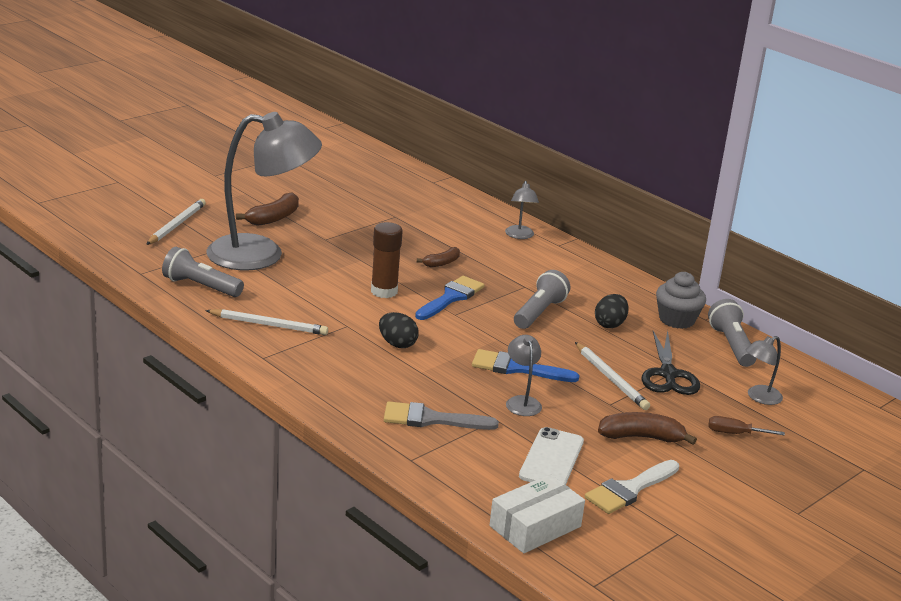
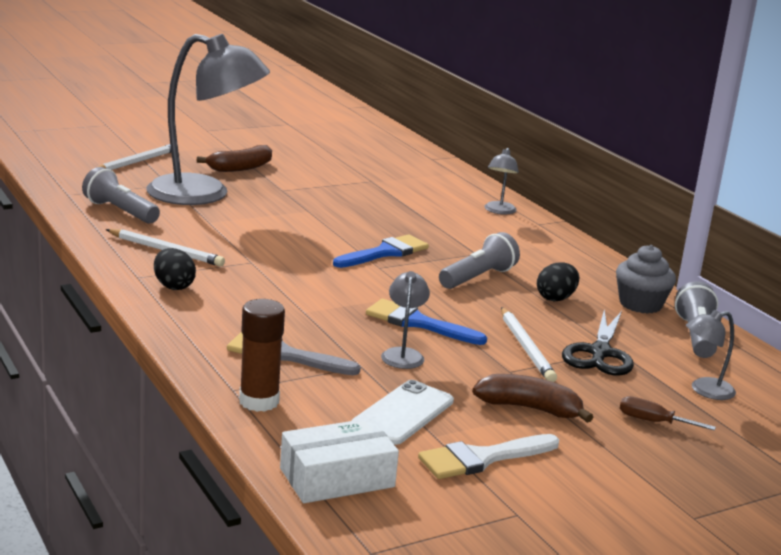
camera: 15 degrees right, 5 degrees down
(384, 291) = (313, 239): brown glue stick -> brown glue stick (259, 401)
(397, 344) = (295, 284): black egg -> black egg (173, 286)
(441, 263) = (395, 223): brown banana -> none

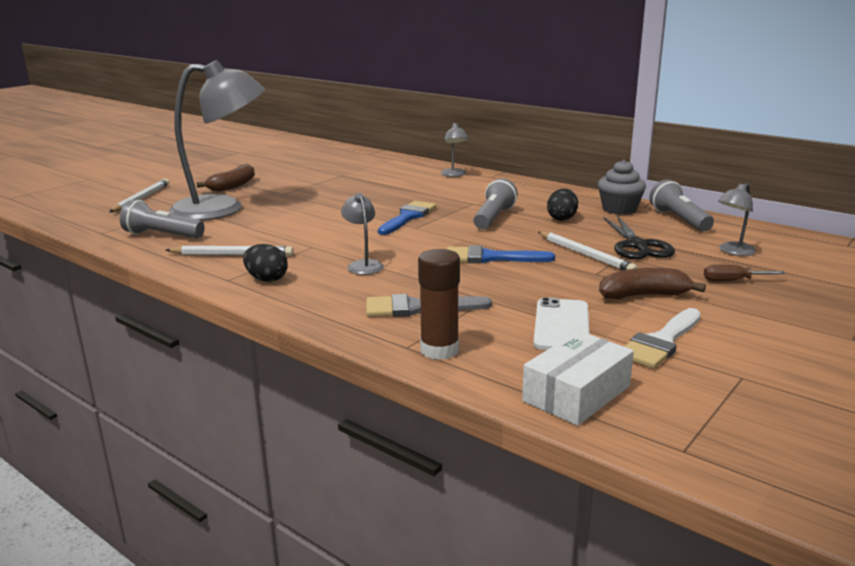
camera: 20 degrees left, 0 degrees up
(403, 354) = (507, 282): grey lamp -> grey lamp (363, 265)

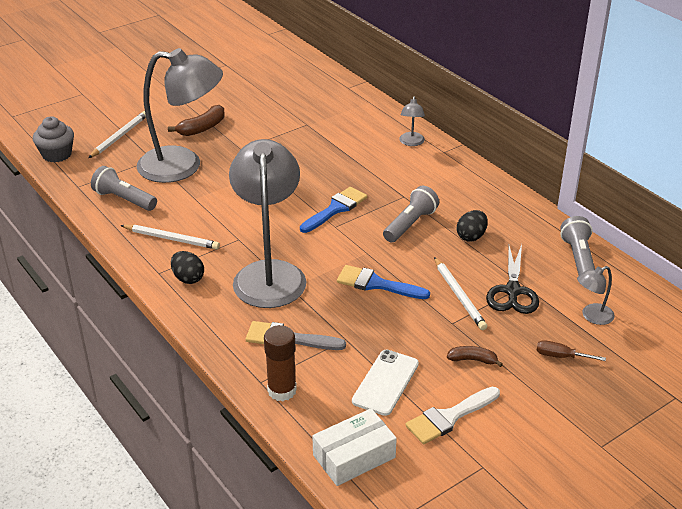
camera: 15 degrees right, 15 degrees up
(363, 265) = (269, 273): grey lamp -> grey lamp, size x2.41
(619, 209) = (533, 231): grey cupcake -> grey cupcake (57, 154)
(643, 295) = (472, 360): brown banana -> brown banana, size x0.63

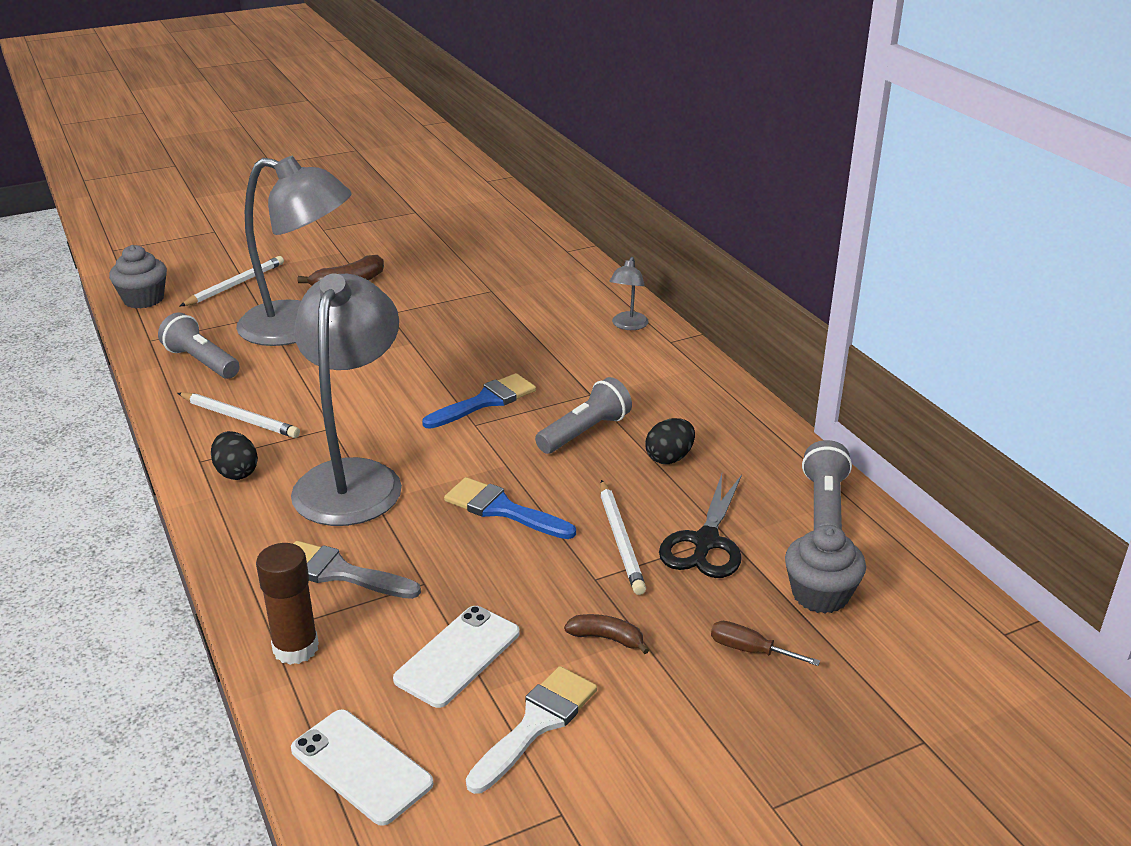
camera: 10 degrees right, 5 degrees down
(354, 456) = (361, 766): white box -> white phone
(449, 417) = (536, 724): white brush -> white brush turned 150 degrees clockwise
(592, 316) = (820, 594): grey lamp -> grey cupcake

